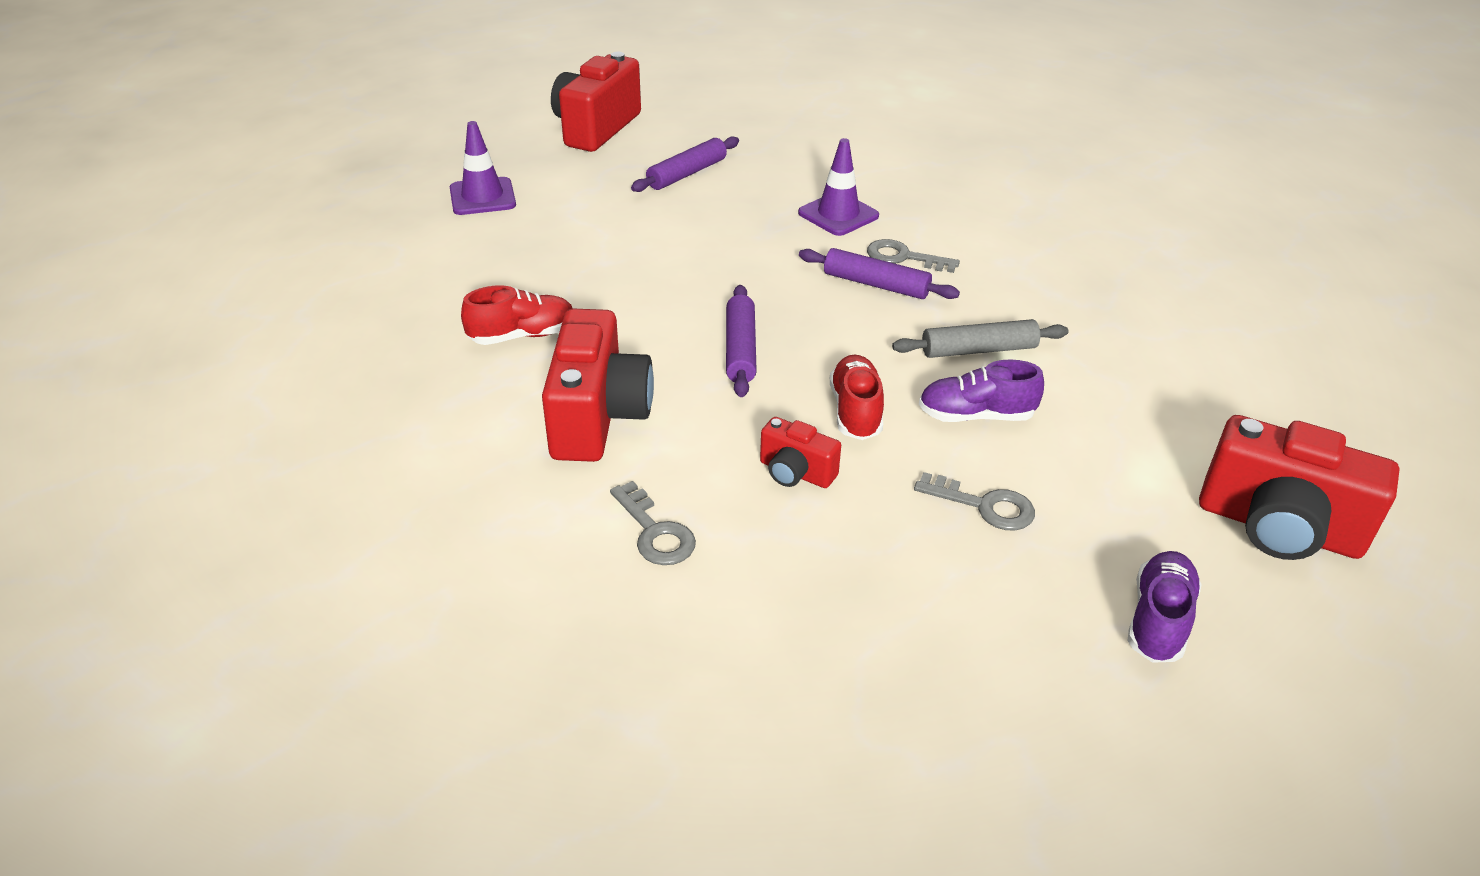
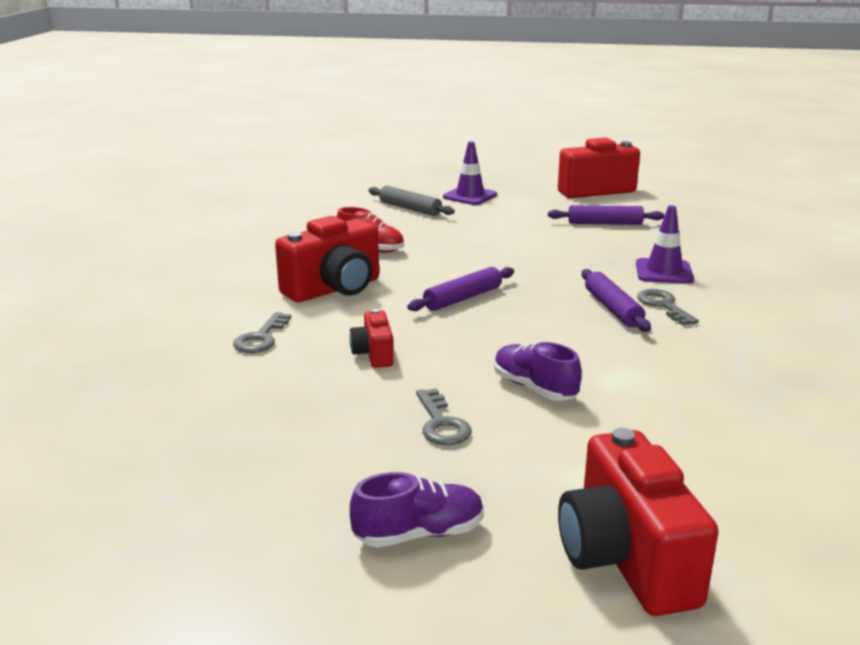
camera: 50 degrees right, 15 degrees down
(855, 411) = (465, 350): red shoe -> none
(978, 350) = (611, 364): grey rolling pin -> grey rolling pin (410, 209)

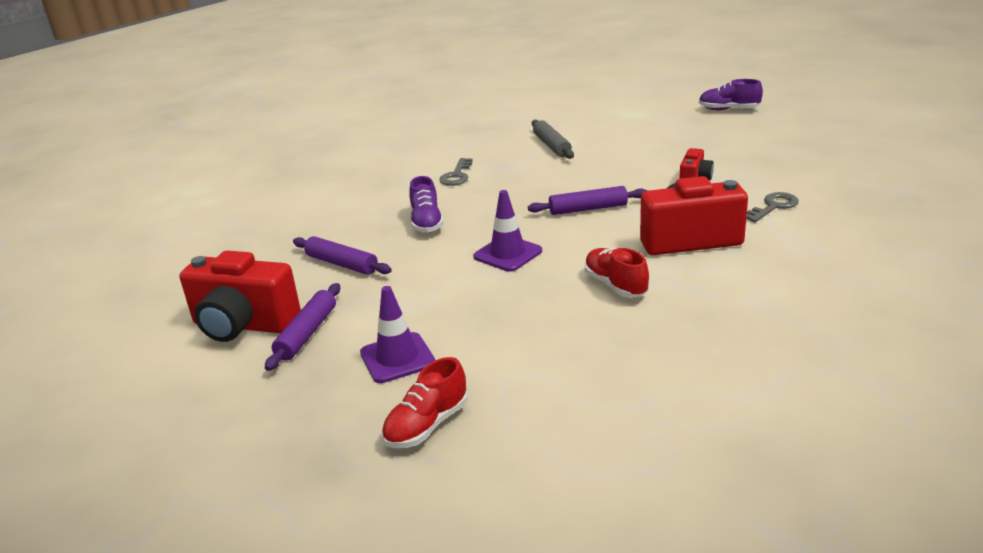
camera: 145 degrees left, 5 degrees up
(410, 209) = (503, 350): grey rolling pin -> grey rolling pin (552, 146)
(412, 183) = (427, 425): none -> red shoe
(441, 423) = (684, 140): grey key -> none
(534, 388) = (614, 146): purple shoe -> purple shoe (426, 222)
(612, 309) = (493, 180): purple rolling pin -> purple rolling pin (307, 333)
(626, 559) = (653, 94): red camera -> none
(664, 272) = (403, 200): purple traffic cone -> purple traffic cone (508, 254)

